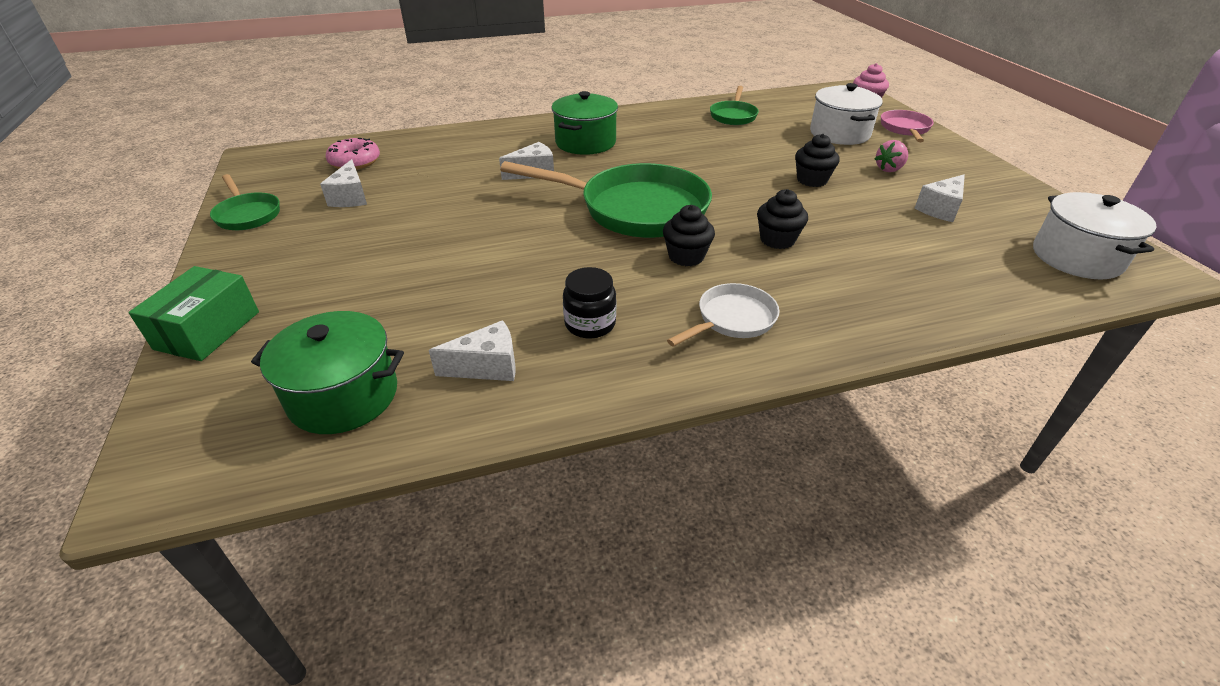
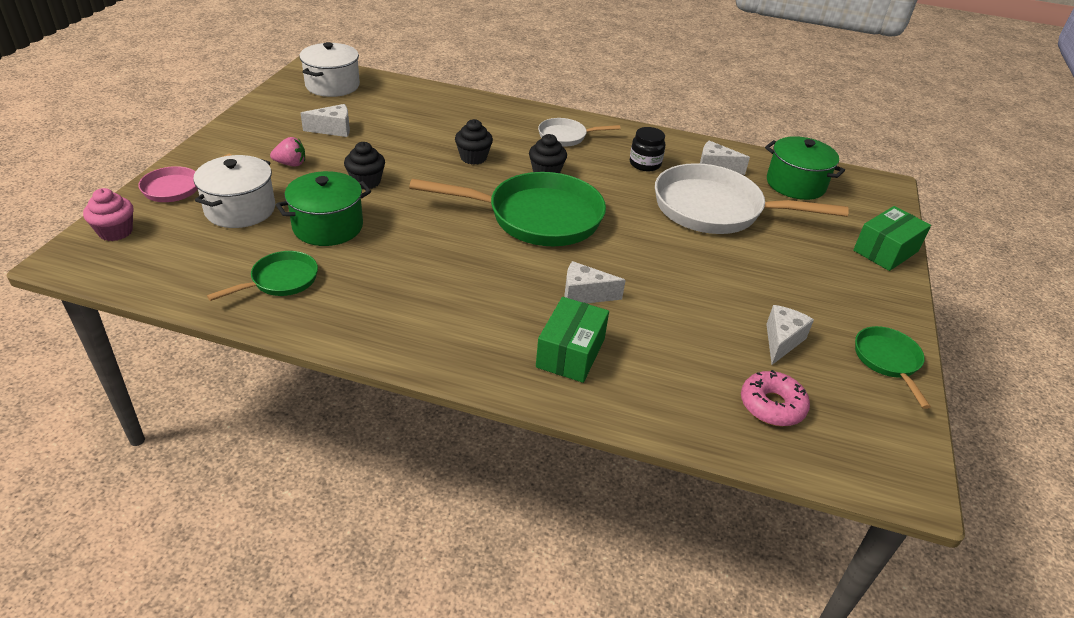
camera: 150 degrees left, 0 degrees up
(457, 295) = (715, 209): none -> white pan
(513, 143) = (570, 353): none -> green box
(585, 142) = (491, 315): green pot -> green pot (328, 226)
(635, 209) = (537, 217): green pan -> green pan turned 135 degrees clockwise

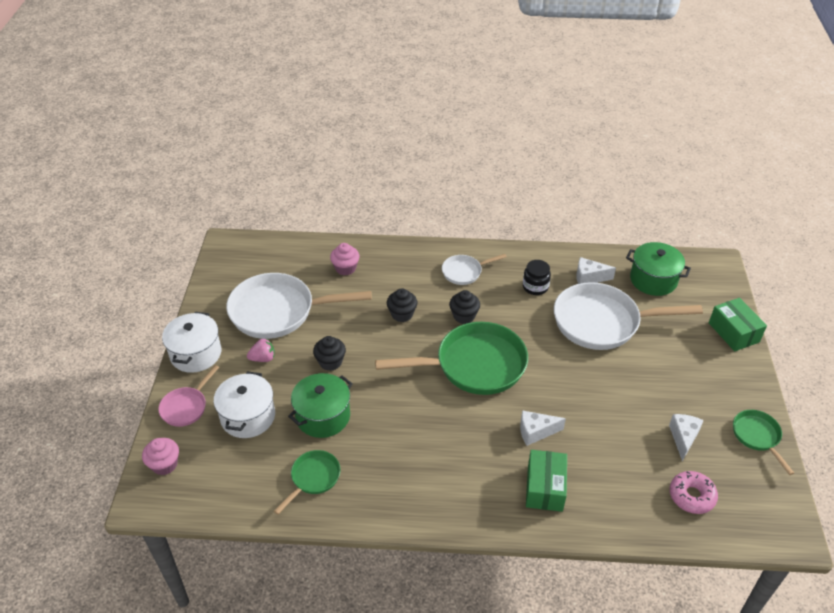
camera: 10 degrees left, 5 degrees up
(332, 85) = (253, 260): white pot -> white pot (196, 354)
(333, 129) = (278, 311): white cheese -> white pan
(430, 109) = (345, 268): none -> pink cupcake
(885, 251) = (733, 332): green box -> green box turned 60 degrees counterclockwise

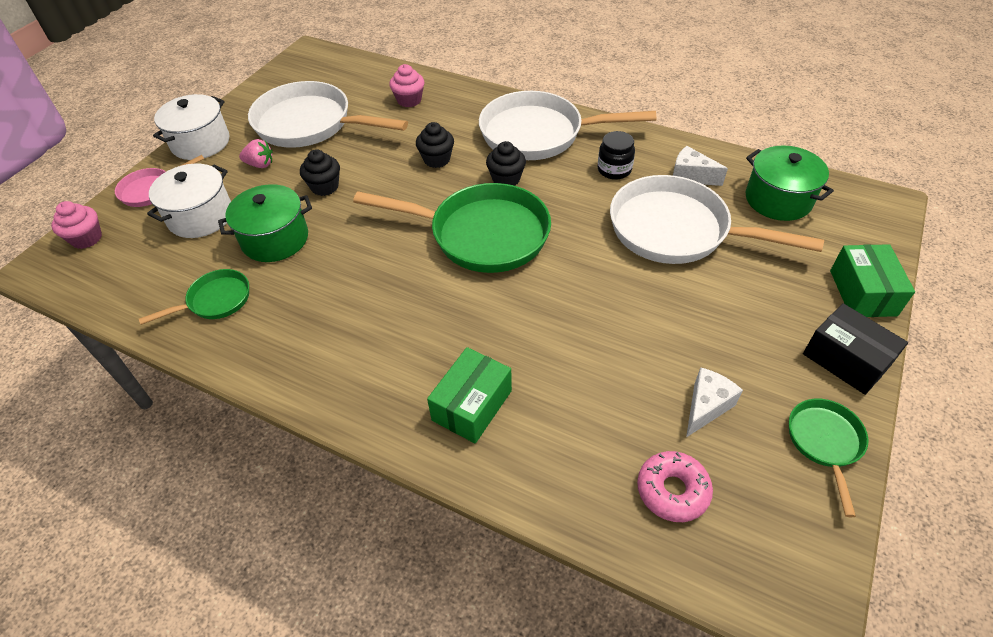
camera: 25 degrees right, 5 degrees up
(464, 272) = (538, 134): white pan -> white pan, size x2.02
(536, 432) = (505, 333): white cheese -> none
(744, 380) = (846, 360): none -> black box

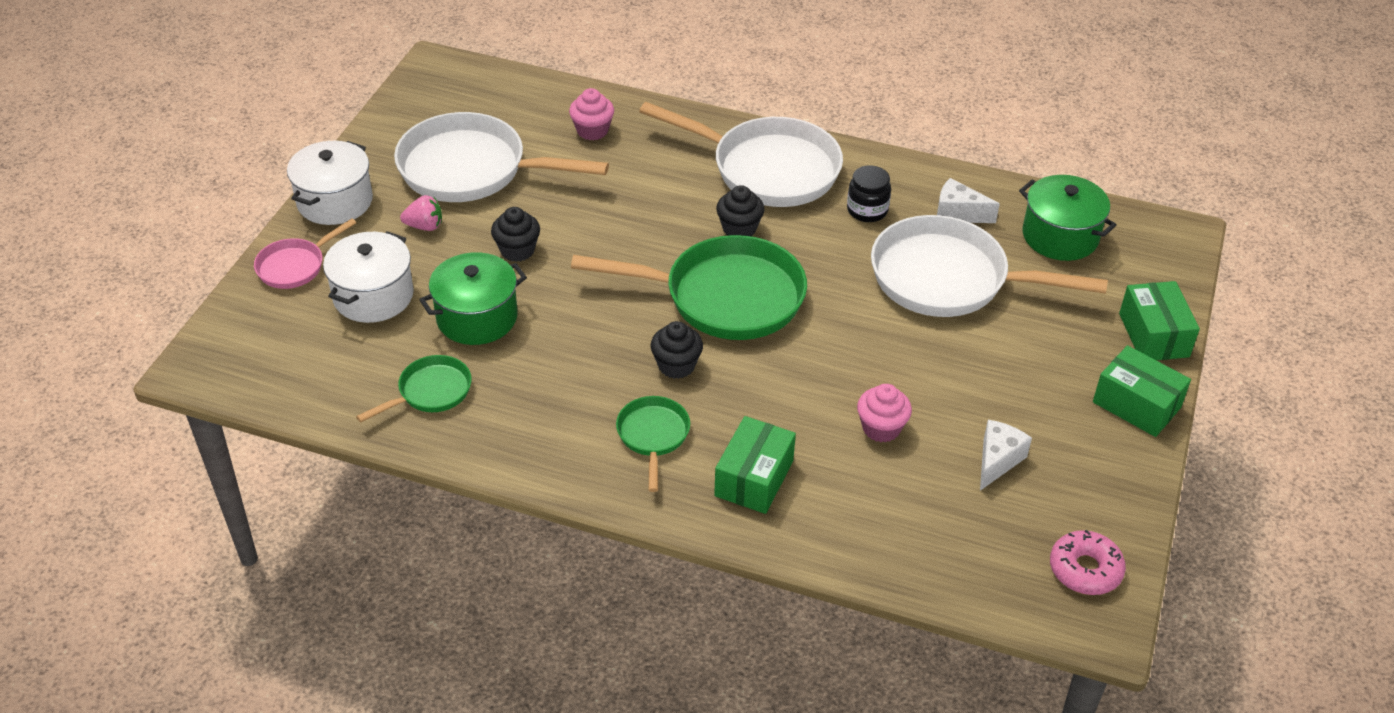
camera: 10 degrees left, 5 degrees down
(86, 238) = (238, 331): pink cupcake -> pink cupcake (881, 428)
(437, 159) = (648, 208): black cupcake -> black cupcake (676, 365)
(538, 134) = (767, 169): white pan -> white pan turned 150 degrees counterclockwise
(672, 490) = (971, 539): pink donut -> pink donut (1085, 570)
(824, 442) = (1116, 484): green pan -> green pan (653, 436)
(846, 360) = (1136, 405): black box -> green box

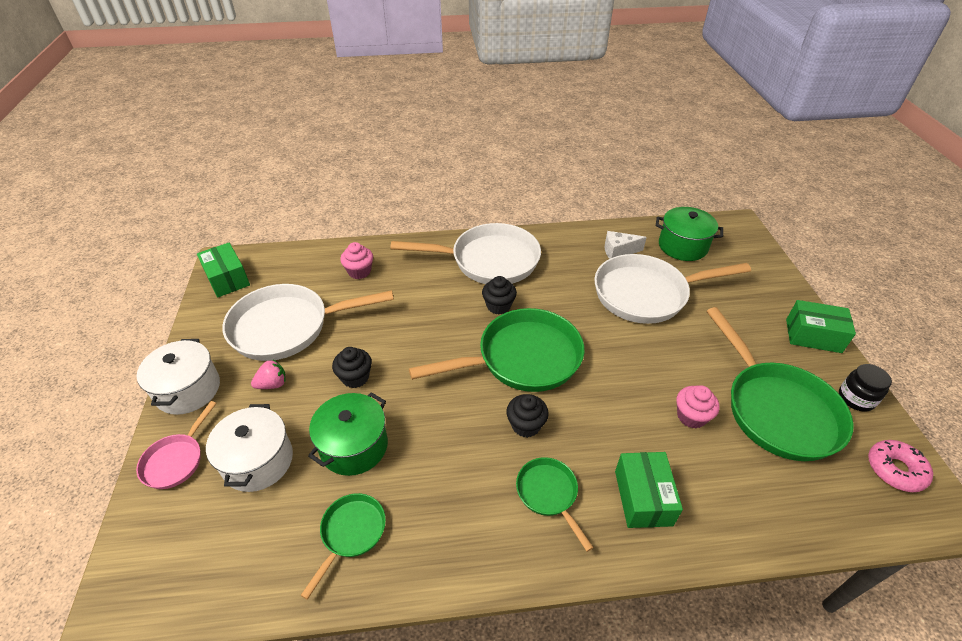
camera: 25 degrees left, 0 degrees up
(867, 210) = (566, 267): black jar -> black jar (856, 398)
(997, 461) = (776, 409): white cheese -> green pan
(1153, 335) = (781, 288): green box -> green box (227, 279)

